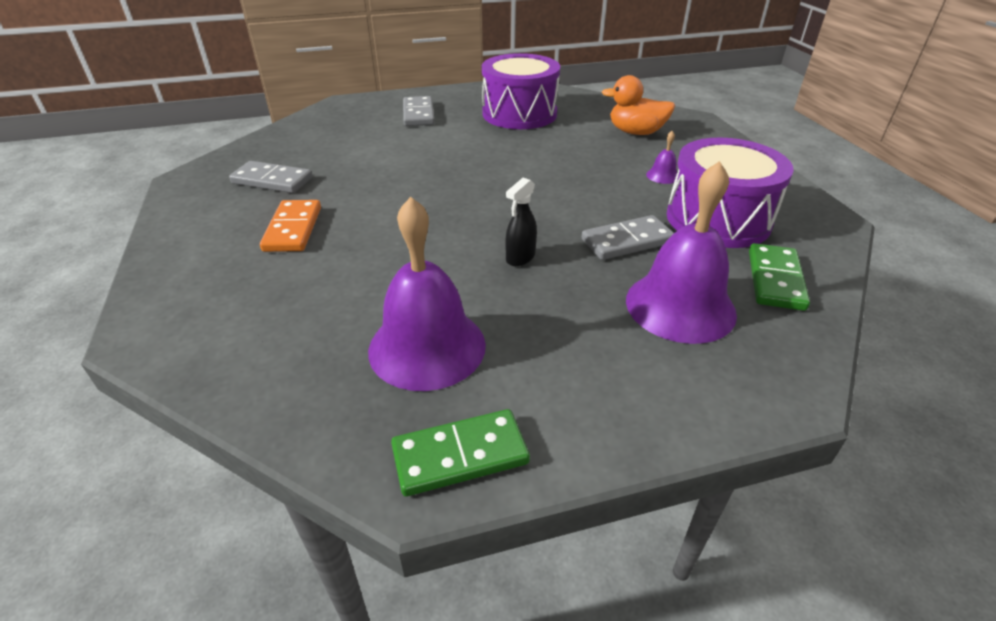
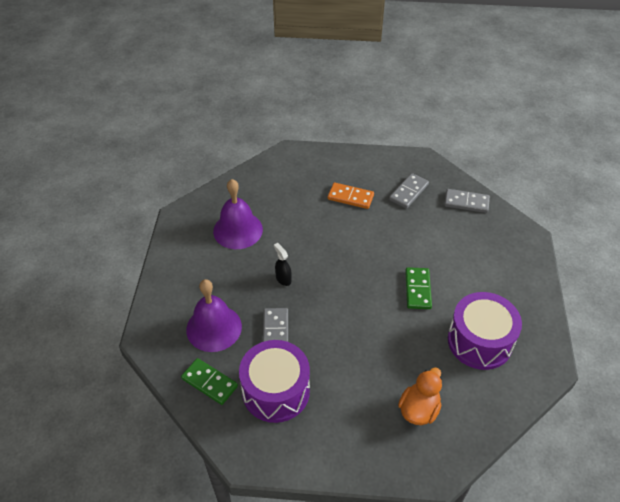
camera: 110 degrees right, 10 degrees up
(418, 114) = (494, 276): grey domino -> grey domino (466, 202)
(460, 455) = (181, 228): green domino -> green domino (417, 289)
(662, 175) = (341, 390): purple bell -> none

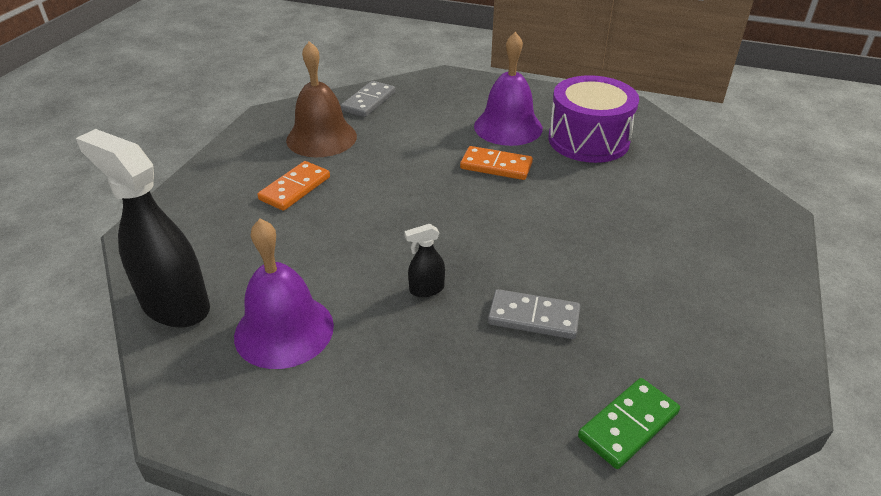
camera: 75 degrees left, 10 degrees down
(214, 328) = (506, 401): purple bell -> purple bell (508, 127)
(243, 185) = (175, 305): none -> black spray bottle
(276, 391) = (651, 336): purple drum -> none
(408, 192) = (321, 138): grey domino -> brown bell
(417, 289) = (496, 166): green domino -> orange domino
(419, 409) = (685, 204): orange duck -> none

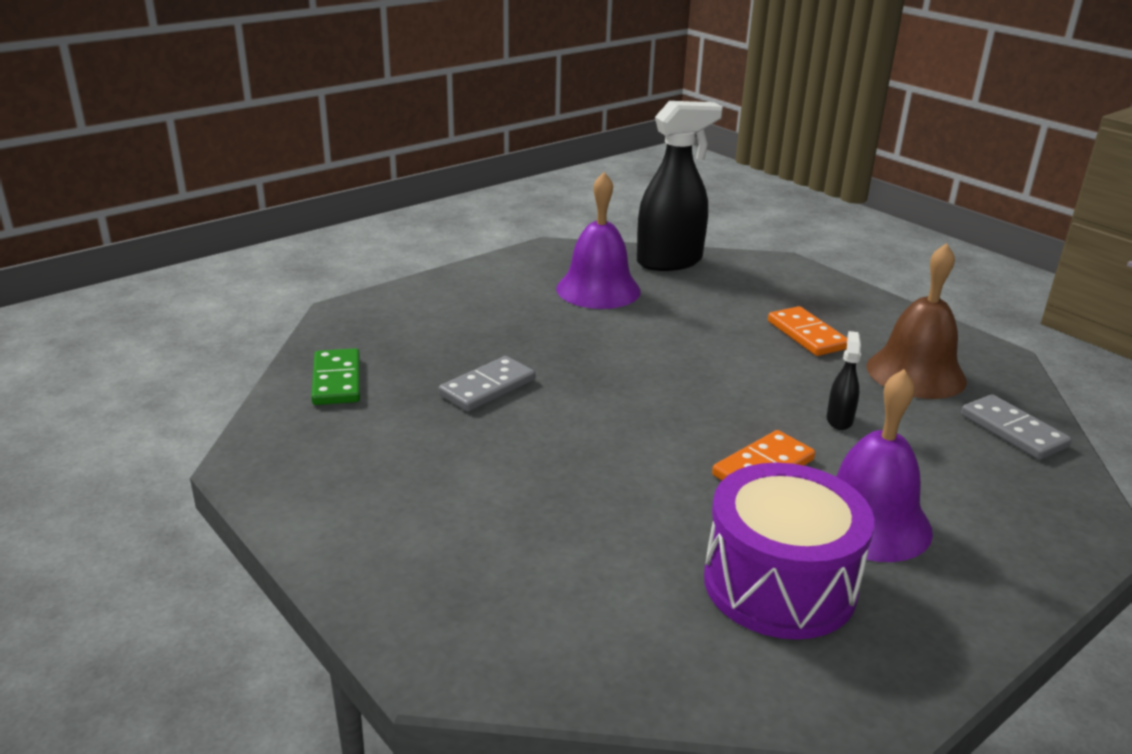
camera: 120 degrees right, 10 degrees down
(426, 289) = (580, 353): black spray bottle -> black spray bottle (839, 420)

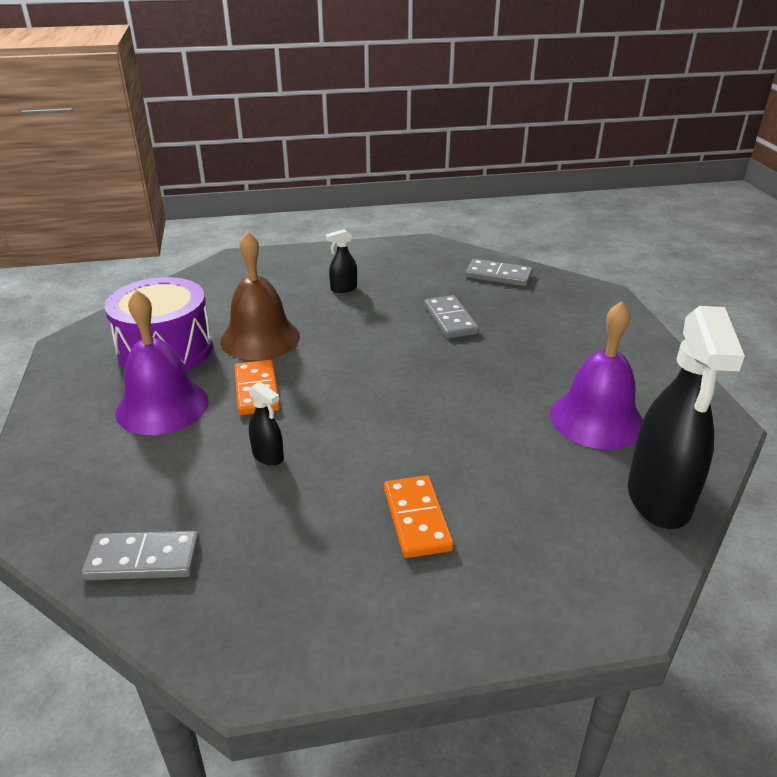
camera: 120 degrees right, 5 degrees up
(337, 380) = (498, 276): green domino -> grey domino
(467, 492) = (343, 289): none -> black spray bottle
(807, 335) = (416, 519): orange domino -> orange domino turned 75 degrees clockwise
(916, 373) = (284, 557): brown bell -> brown bell (260, 338)

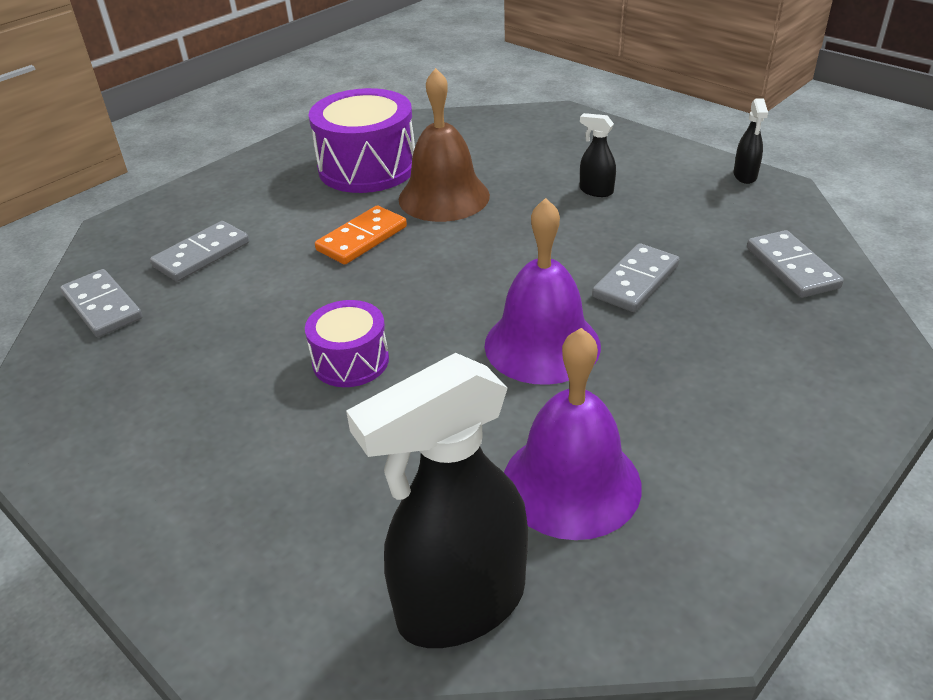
camera: 55 degrees right, 5 degrees up
(152, 474) = (201, 254): none -> grey domino
(162, 406) = (290, 210): purple bell -> purple bell (542, 345)
(268, 456) = (275, 295): black spray bottle -> black spray bottle (745, 176)
(395, 452) = (350, 361): none -> purple drum
(416, 519) = (261, 423): orange domino -> none

